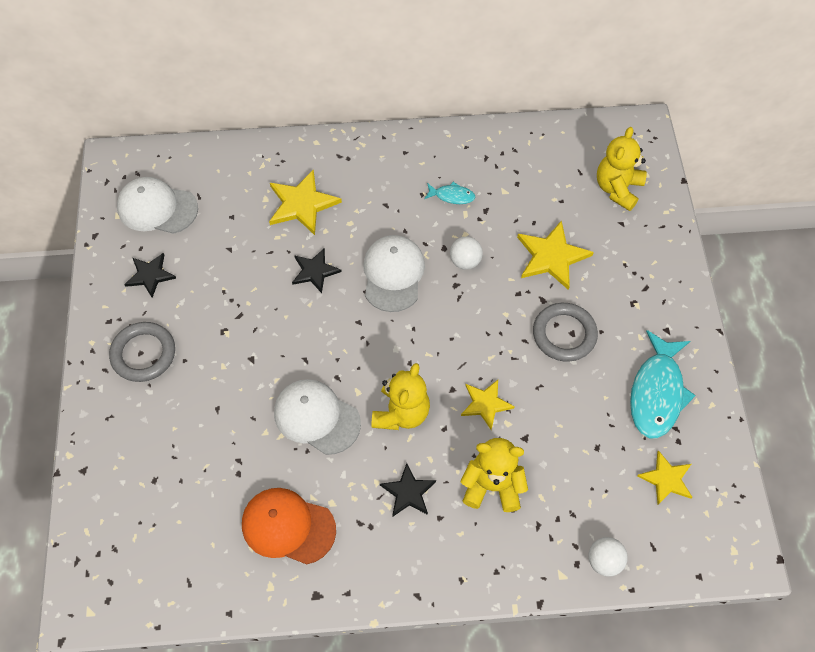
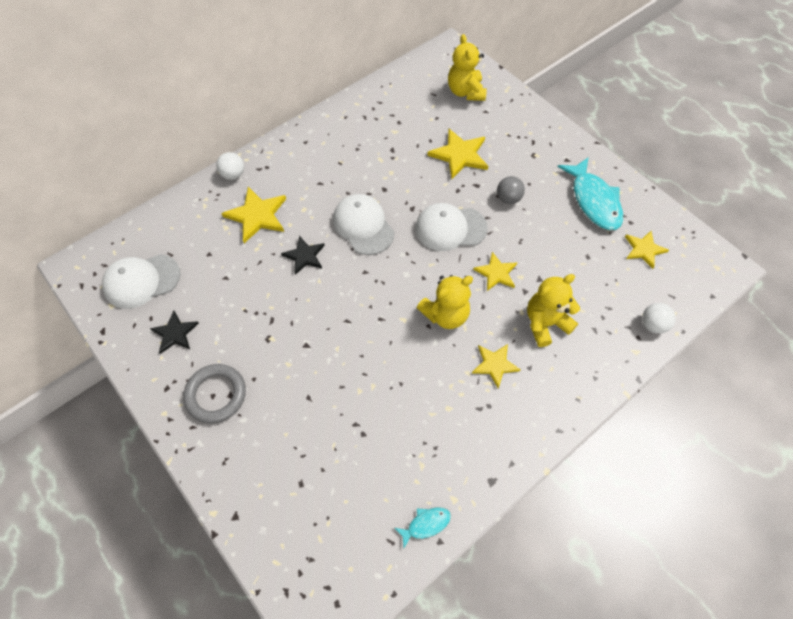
camera: 35 degrees left, 0 degrees up
(288, 526) = (431, 446): orange cap -> none
(316, 417) = (388, 356): white cap -> white cap (450, 228)
(401, 413) = (445, 314): yellow teddy bear -> yellow teddy bear turned 75 degrees clockwise
(408, 492) = (494, 365): black star -> yellow star
(452, 196) = (362, 153): turquoise fish -> turquoise fish (426, 524)
(465, 261) = (406, 189): white ball -> white ball (233, 174)
(564, 334) = (508, 198): grey ring -> grey ball

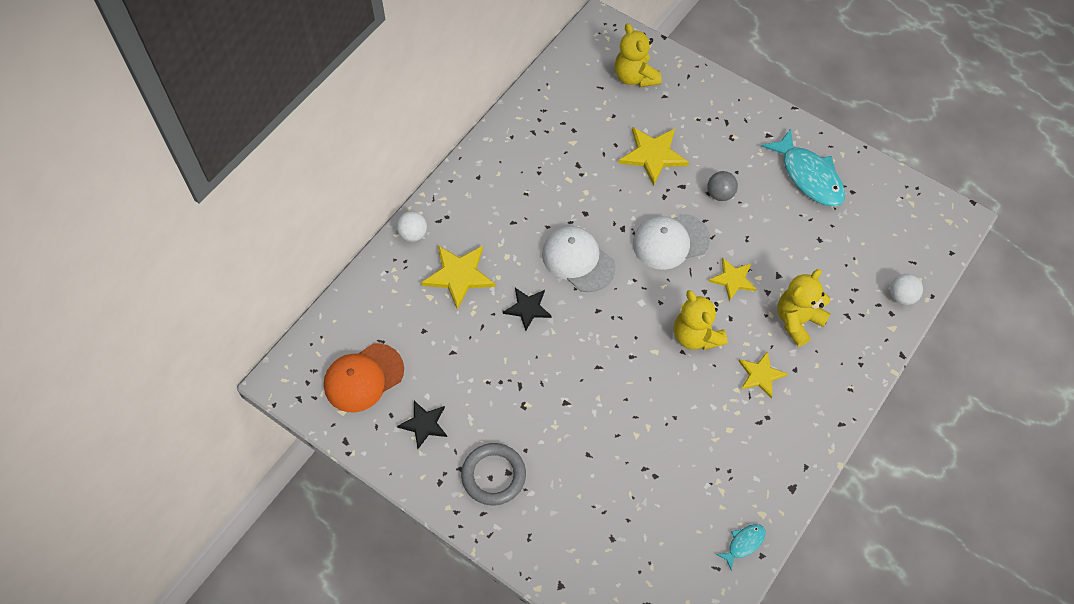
camera: 15 degrees left, 0 degrees up
(141, 281) = (363, 378): white cap -> orange cap
(445, 314) = (696, 336): yellow teddy bear -> yellow teddy bear turned 105 degrees clockwise
(644, 249) = (873, 219): yellow star -> none

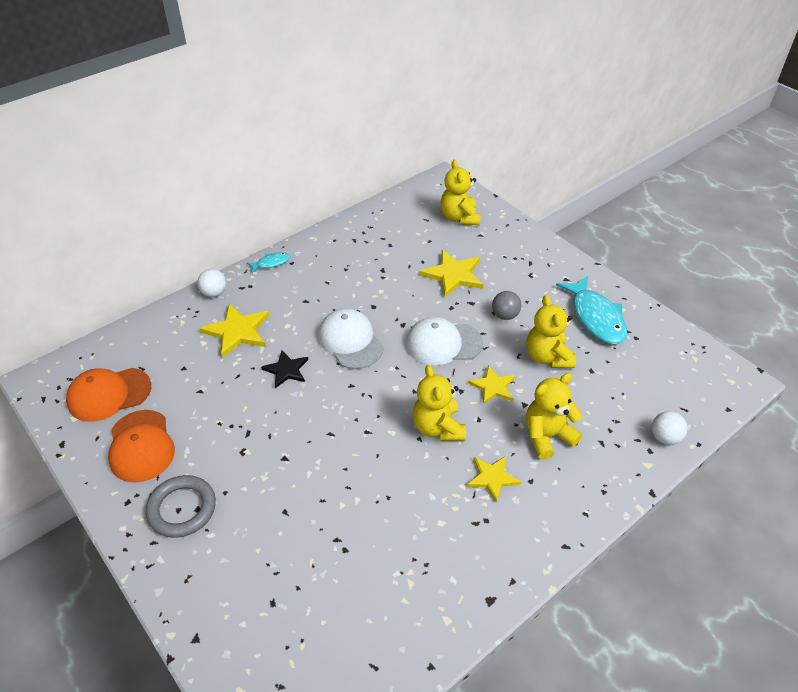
camera: 15 degrees right, 15 degrees down
(424, 424) = (141, 446): black star -> orange cap
(744, 543) = (414, 647): turquoise fish -> turquoise fish (271, 263)
(775, 234) = (547, 357): none -> yellow teddy bear

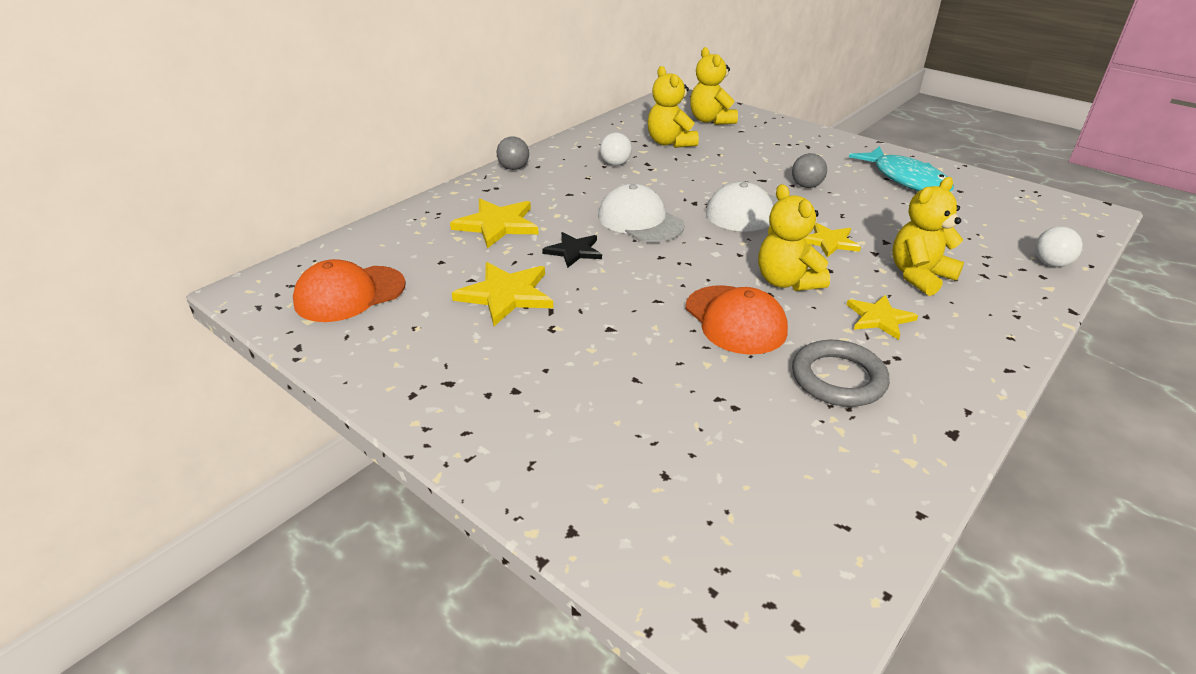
camera: 10 degrees left, 10 degrees down
(141, 446) = (411, 337): orange cap -> orange cap (735, 320)
(182, 508) = (493, 392): grey ring -> grey ring (838, 378)
(214, 293) = (454, 196): white ball -> white ball (615, 164)
(271, 263) = (514, 168): turquoise fish -> grey ball
(453, 275) = (729, 161): yellow star -> yellow star (506, 295)
(547, 357) = (875, 213): yellow teddy bear -> yellow teddy bear (670, 143)

